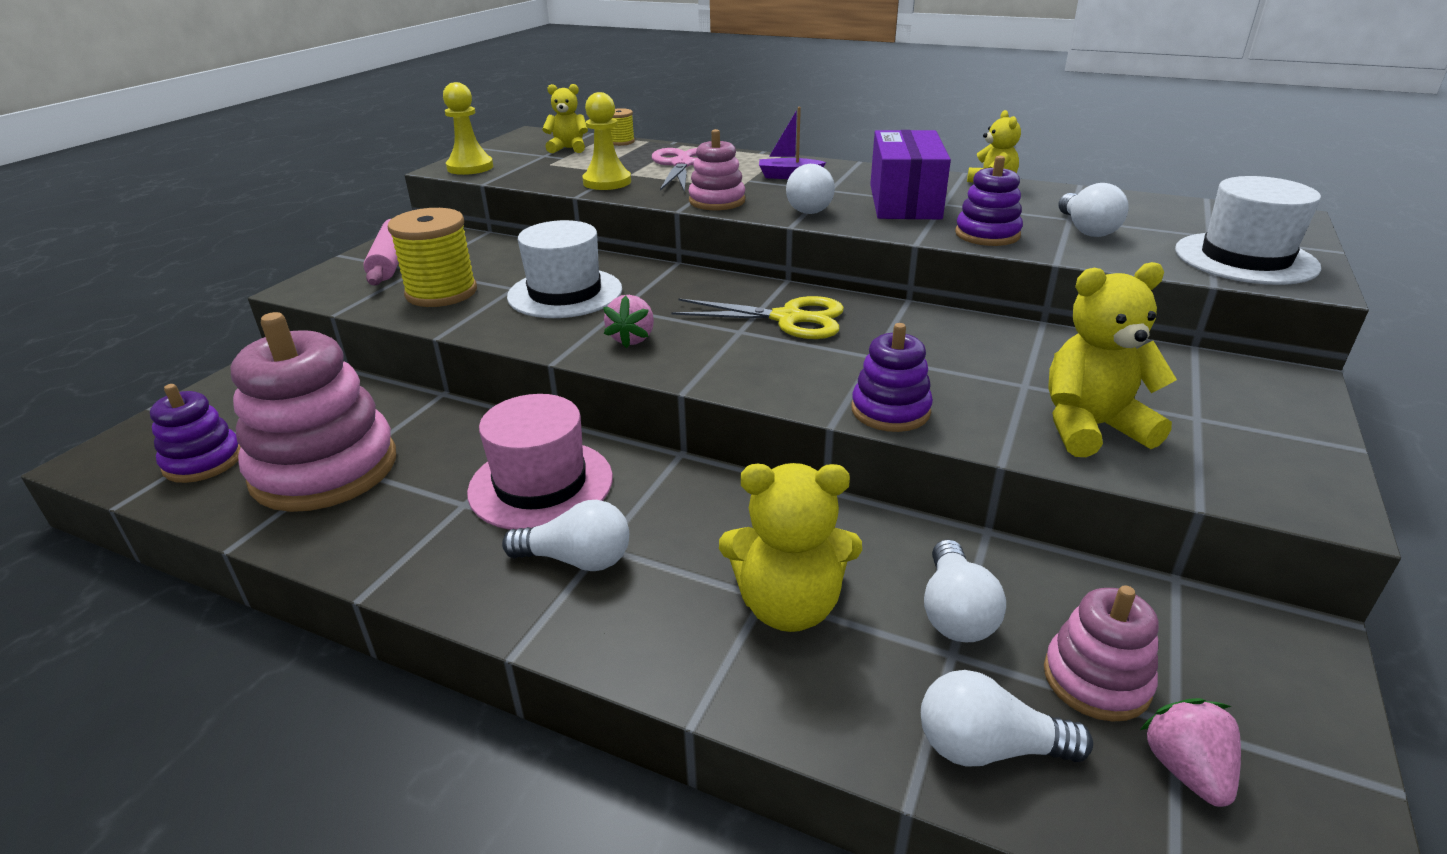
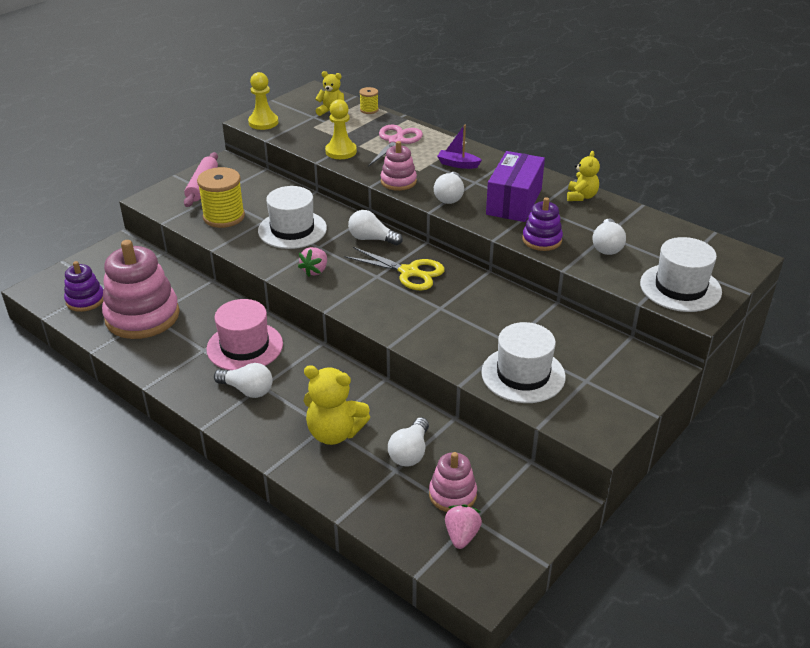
camera: 15 degrees right, 5 degrees up
(890, 411) = (425, 344): purple stacking toy -> none
(988, 747) = (384, 509): white light bulb -> white light bulb (372, 239)
(1091, 427) = (523, 374): yellow teddy bear -> white hat

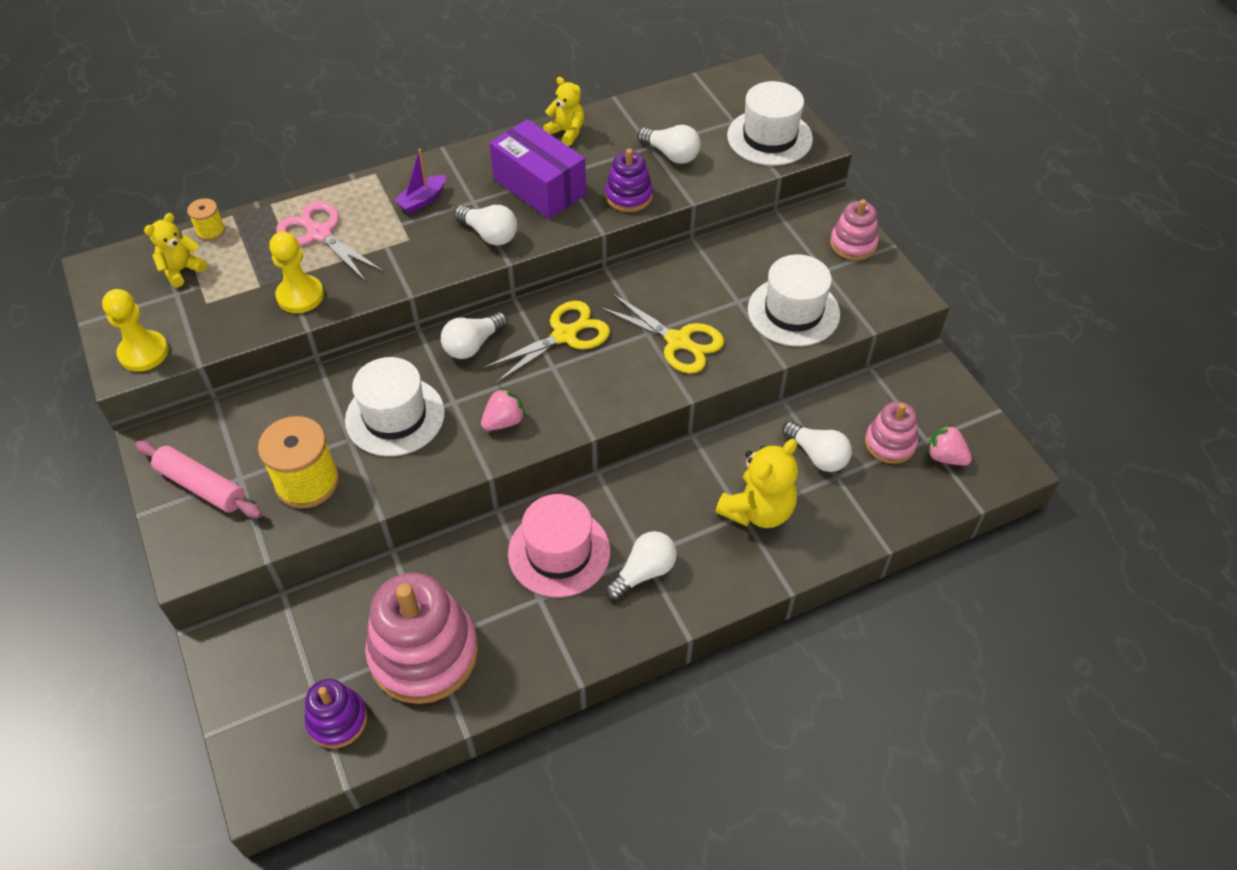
camera: 65 degrees left, 15 degrees up
(315, 271) = (504, 421): pink strawberry -> pink strawberry turned 90 degrees counterclockwise
(398, 181) = (420, 266): pink stacking toy -> pink stacking toy (853, 244)
(443, 324) = (679, 342): none -> yellow scissors

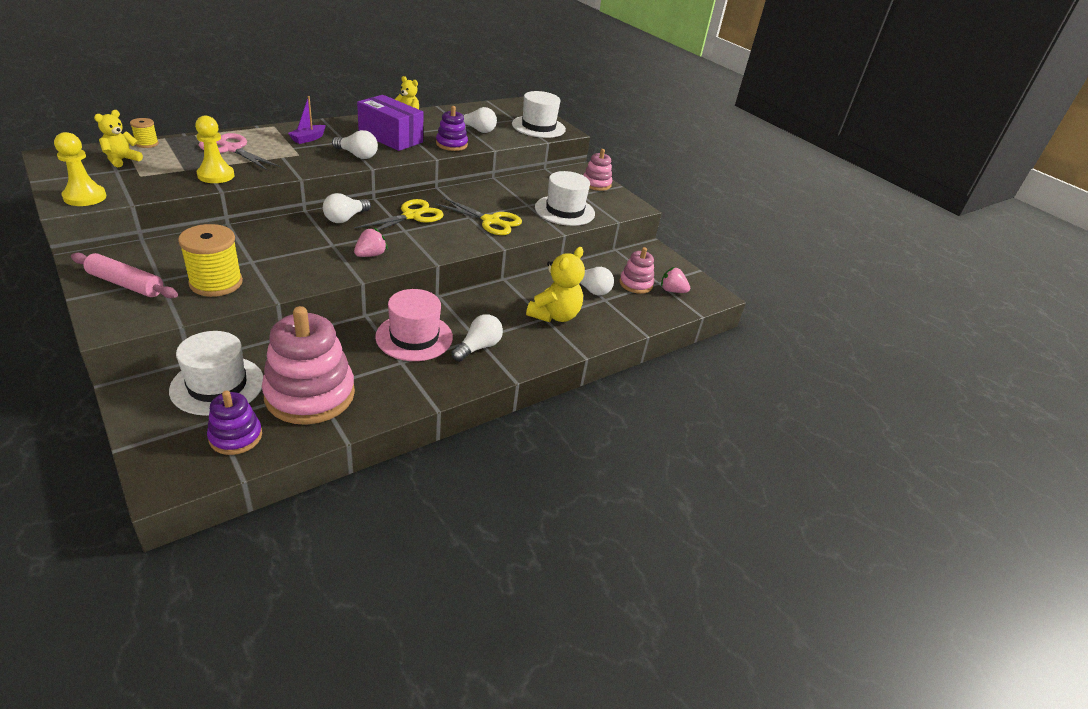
camera: 15 degrees left, 15 degrees down
(395, 416) = (287, 251): white hat -> white hat (217, 385)

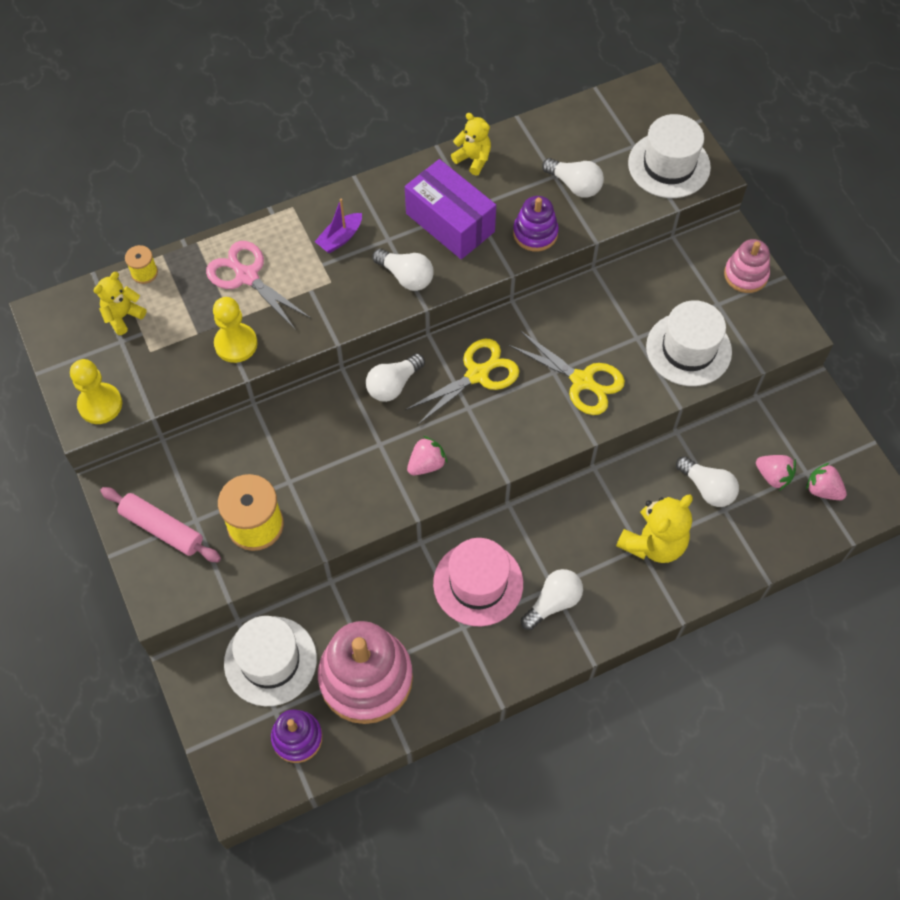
camera: 15 degrees right, 25 degrees up
(635, 284) = (773, 476): pink stacking toy -> pink strawberry

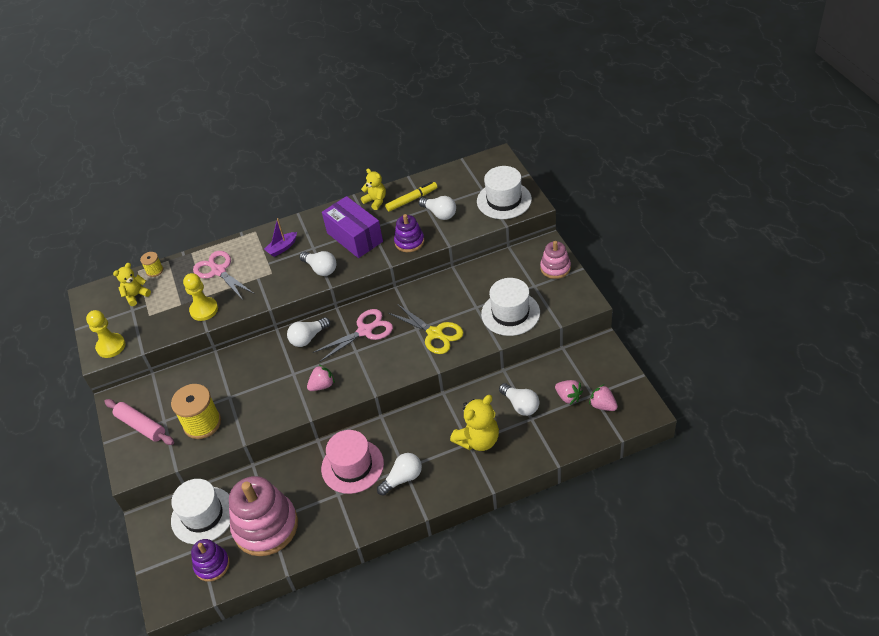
camera: 10 degrees right, 15 degrees down
(478, 374) = (365, 330): yellow scissors -> pink scissors
(528, 159) = (412, 200): none -> yellow marker

